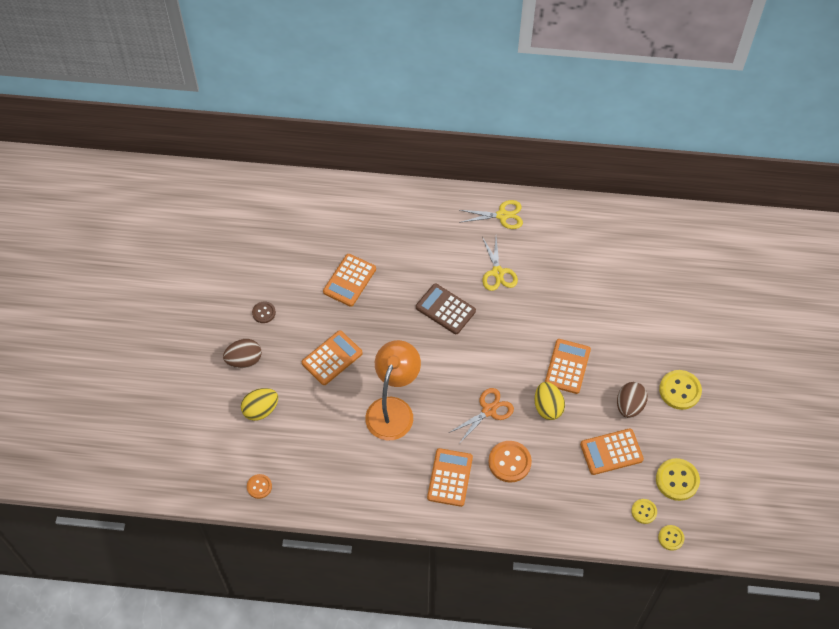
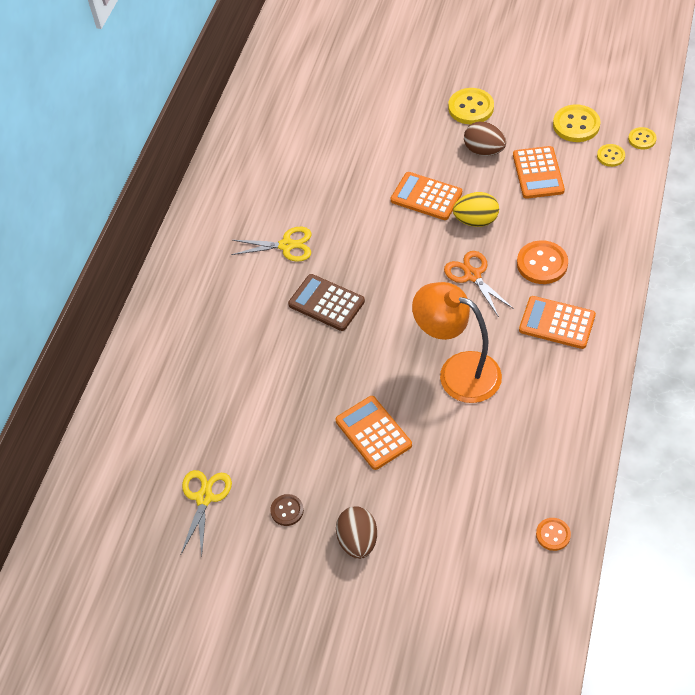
camera: 75 degrees left, 5 degrees down
(261, 410) = (438, 525): yellow egg -> none
(349, 280) = (260, 402): orange calculator -> none
(445, 309) = (326, 303): brown calculator -> brown calculator turned 75 degrees clockwise
(502, 215) = (206, 232): yellow scissors -> yellow scissors (204, 498)

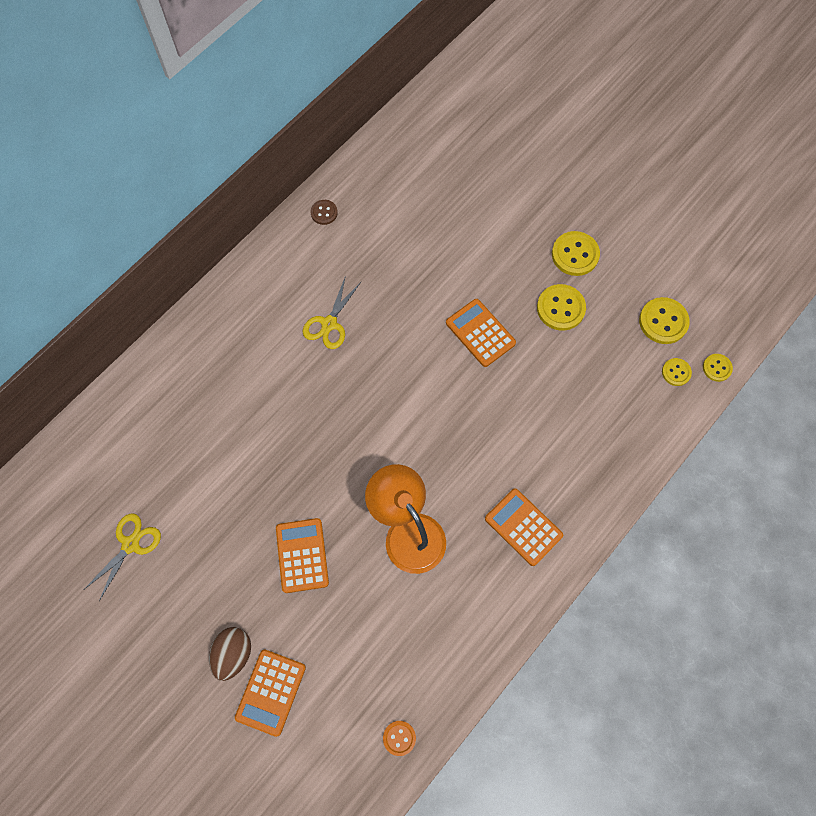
camera: 20 degrees right, 15 degrees up
(286, 245) = (329, 324): yellow scissors -> yellow scissors turned 90 degrees clockwise
(287, 510) = (191, 593): brown button -> brown button (324, 213)
(326, 303) = (332, 402): brown calculator -> none
(472, 275) = (475, 438): orange scissors -> none
(476, 220) = (511, 381): yellow egg -> none
(484, 150) = (560, 308): brown egg -> yellow button
(538, 173) = (597, 357): orange calculator -> orange calculator (271, 692)
(542, 264) = (545, 457): orange button -> none

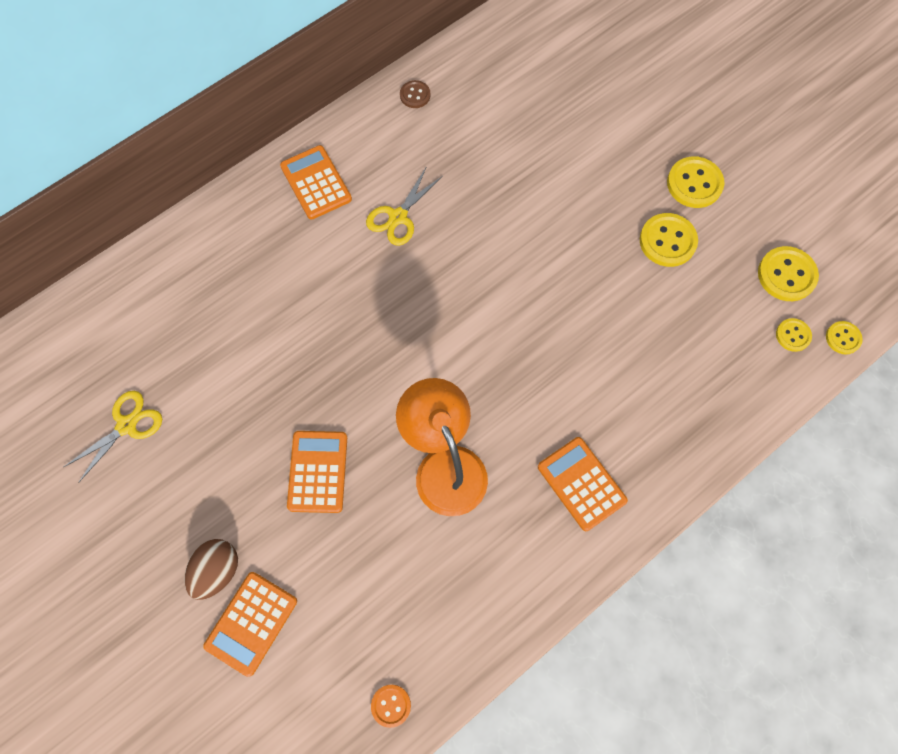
camera: 10 degrees right, 0 degrees up
(480, 333) = (569, 254): orange calculator -> orange calculator (316, 183)

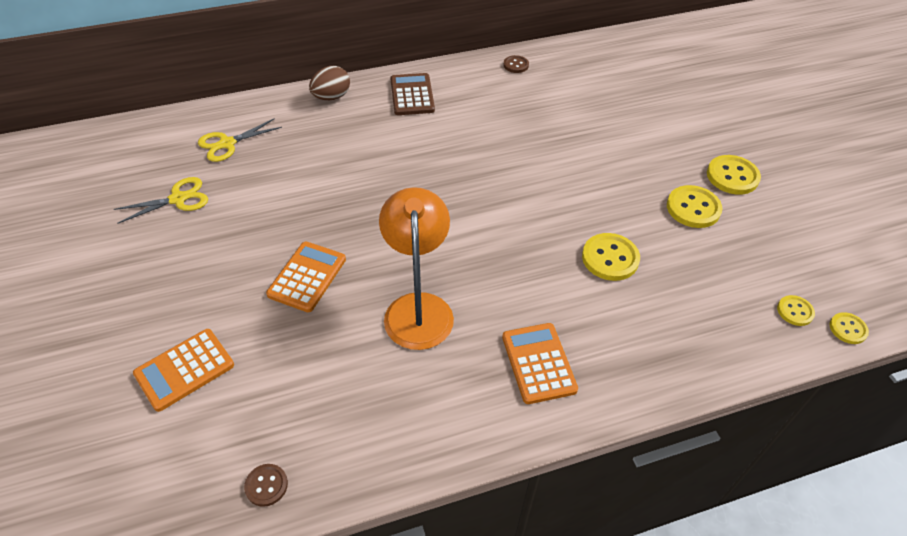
camera: 20 degrees right, 20 degrees down
(217, 571) = (181, 320): brown egg -> brown egg (331, 97)
(316, 183) = (412, 95): orange calculator -> brown calculator
(391, 705) = (266, 485): orange button -> brown button
(398, 217) = (465, 131): yellow scissors -> yellow scissors (227, 144)
(786, 275) = (802, 263): yellow button -> yellow button (610, 258)

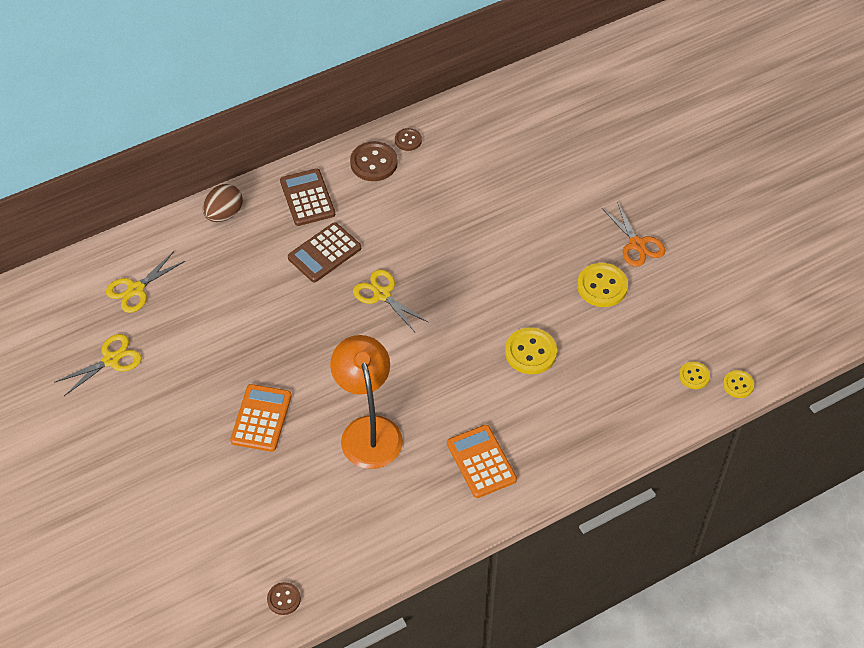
camera: 10 degrees left, 5 degrees up
(184, 370) = (183, 521): orange calculator -> none
(416, 140) = (324, 253): none -> brown calculator
(463, 182) = (382, 294): none -> yellow scissors
(480, 77) = (374, 163): none -> brown button
(732, 176) = (637, 244): yellow button -> orange scissors

